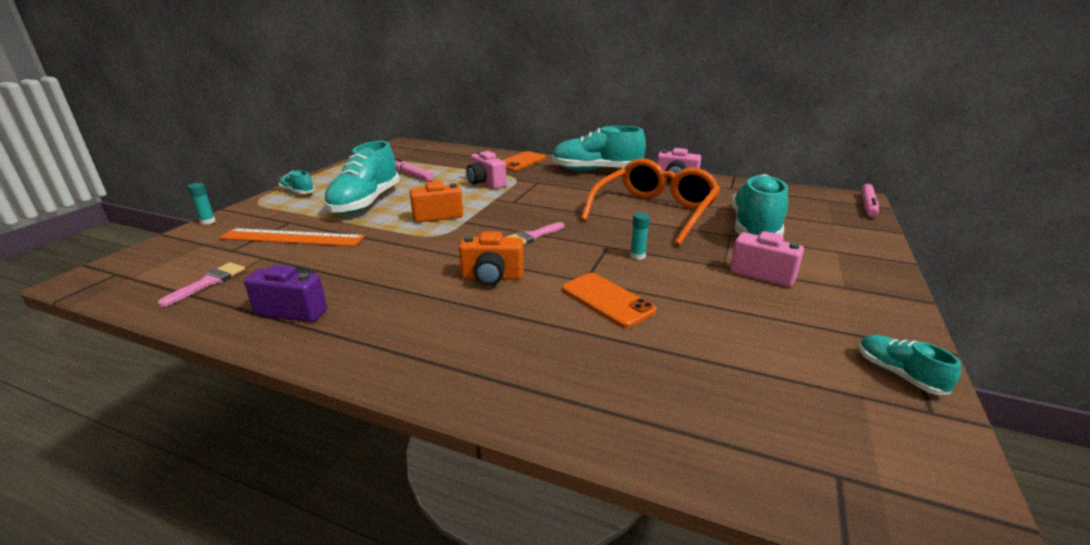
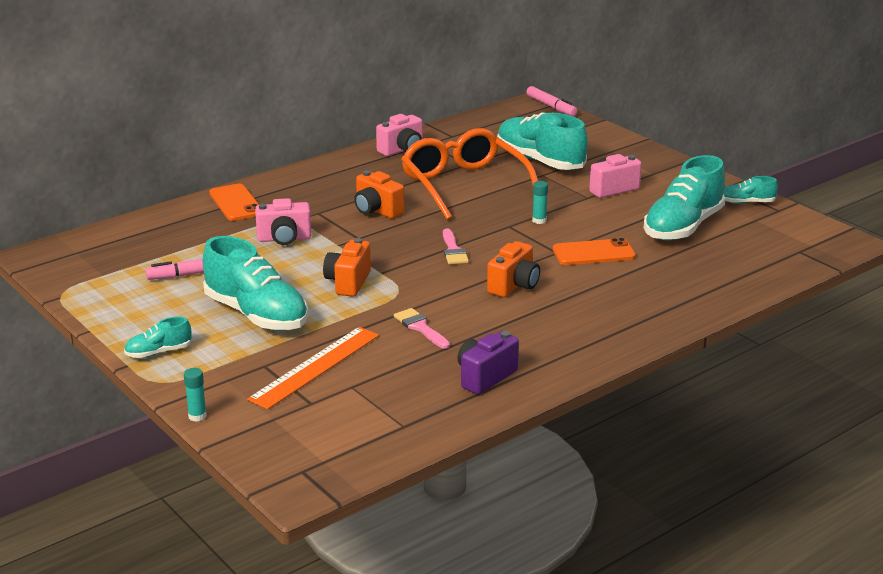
camera: 60 degrees left, 0 degrees up
(208, 282) = (383, 417): pink brush -> pink brush (420, 327)
(565, 196) = (377, 210): none -> orange camera
(596, 170) = (323, 175): turquoise shoe -> turquoise shoe (683, 227)

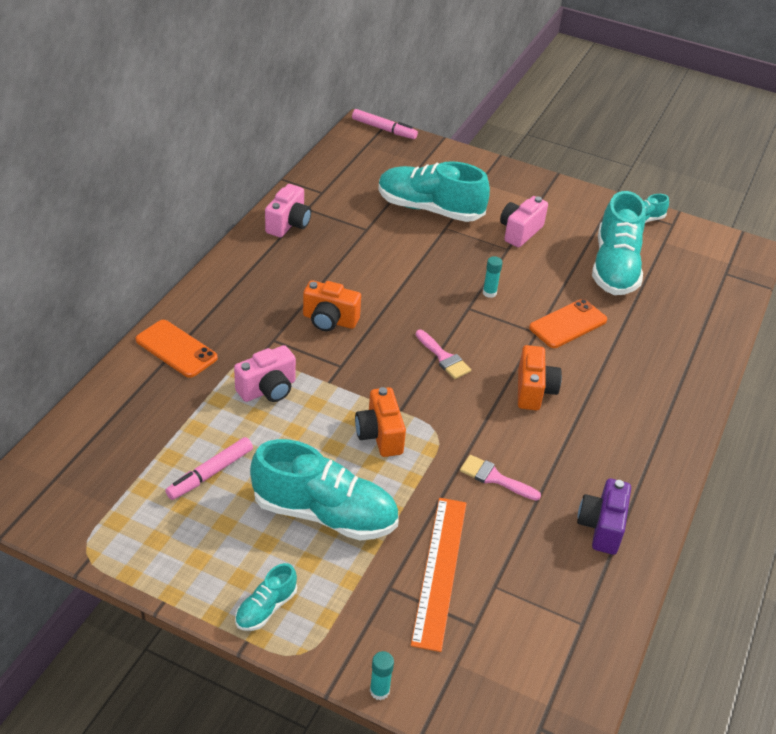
camera: 30 degrees left, 15 degrees up
(464, 185) = (385, 260): orange glasses -> none

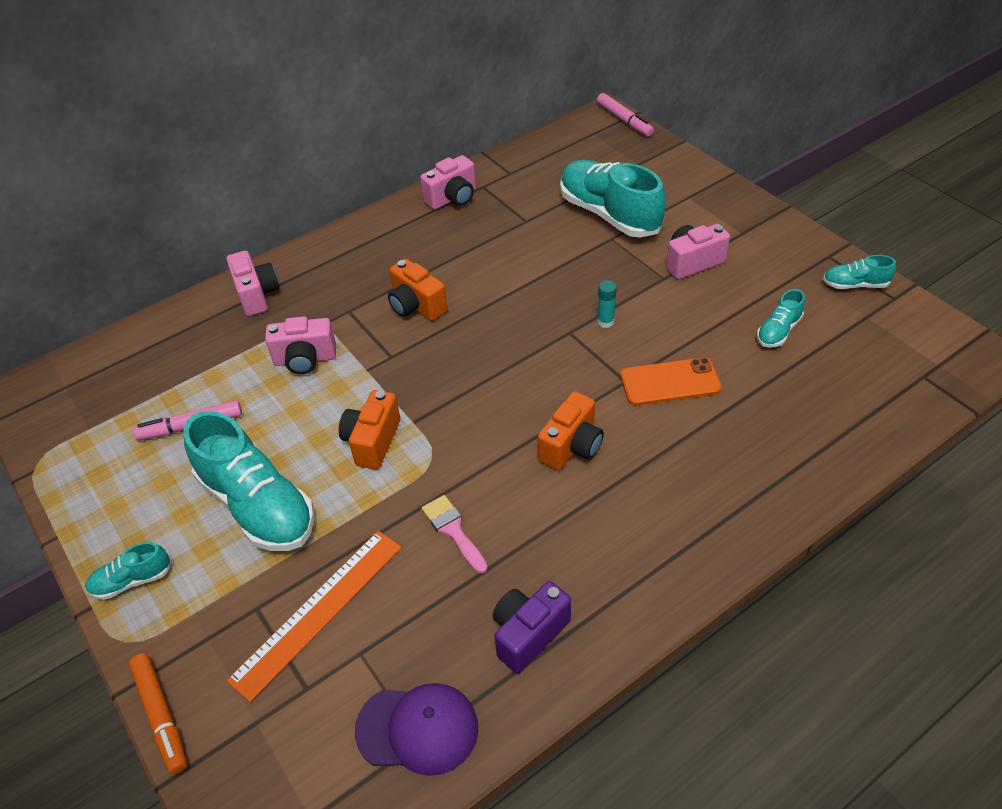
camera: 35 degrees right, 5 degrees up
(176, 349) = (257, 295): orange phone -> pink camera
(379, 691) = (161, 716): turquoise glue stick -> orange marker
(444, 357) = (501, 379): pink brush -> none
(575, 617) = (417, 729): none -> purple cap
(615, 267) = (778, 331): turquoise shoe -> turquoise shoe, size x0.47

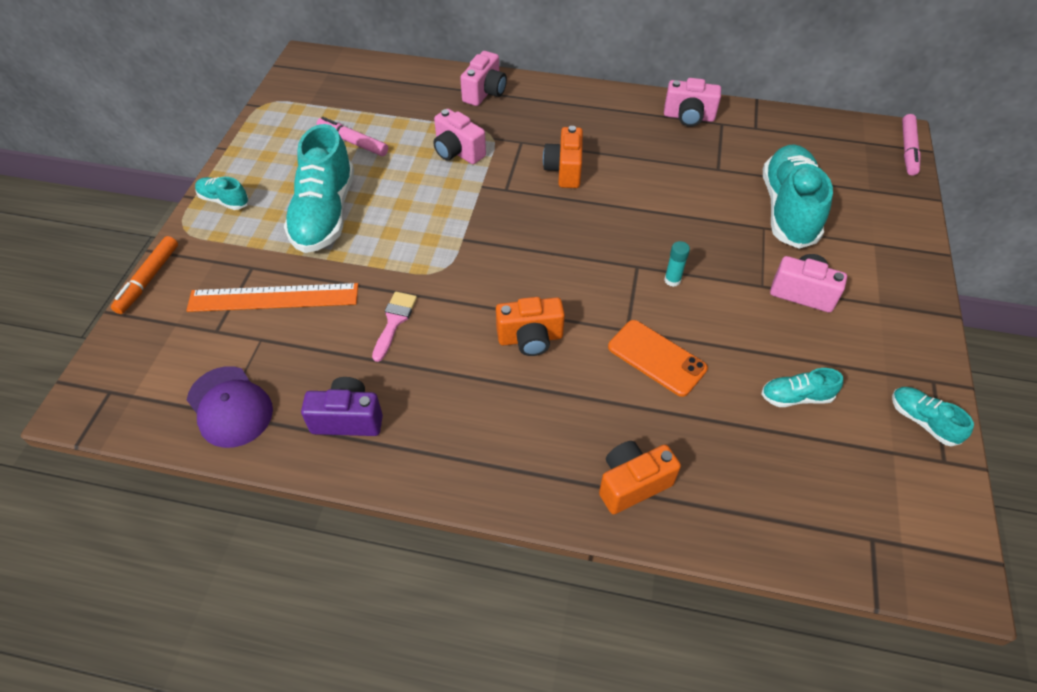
camera: 45 degrees right, 5 degrees up
(372, 441) = (425, 231): orange camera -> orange camera (632, 484)

